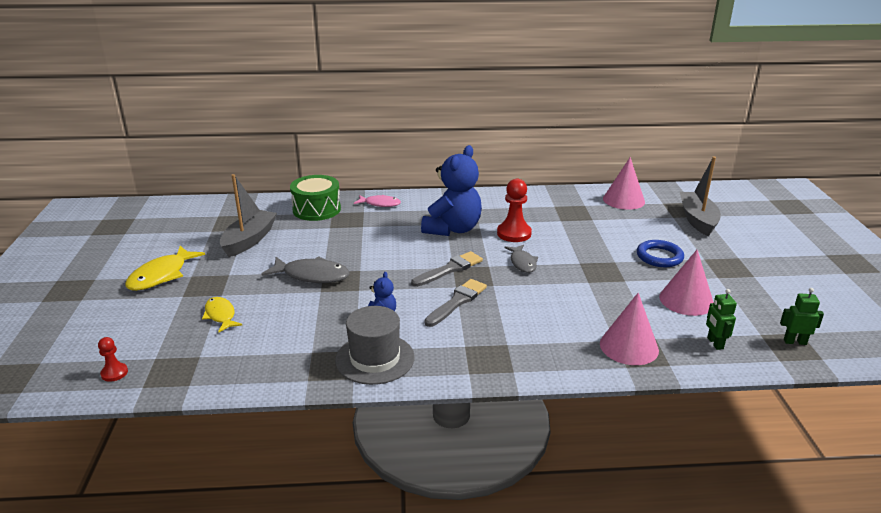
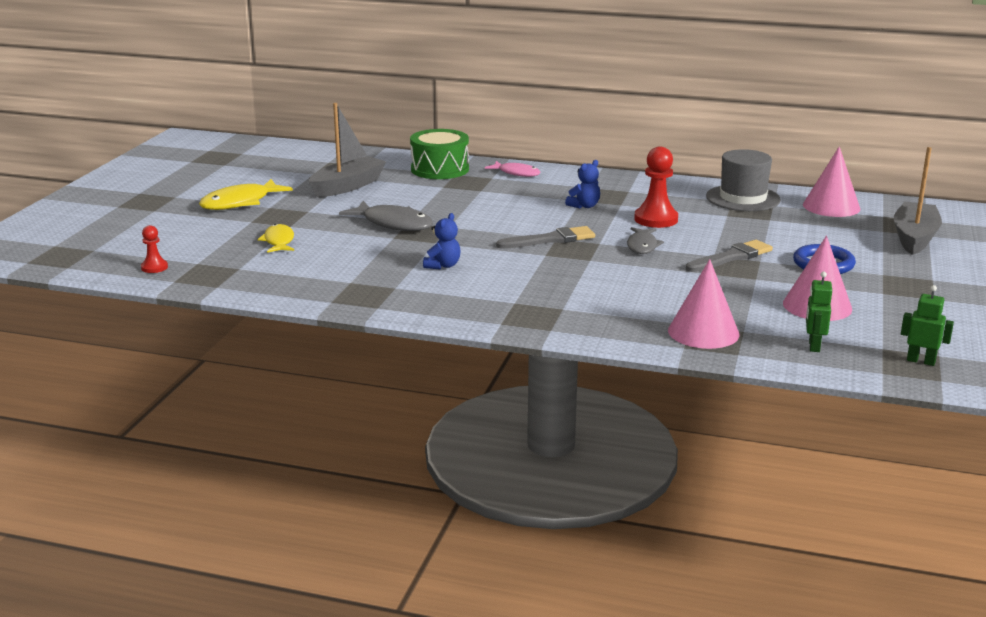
camera: 20 degrees right, 5 degrees down
(375, 359) = (410, 297): grey hat -> grey hat (743, 198)
(453, 229) = (584, 206): blue teddy bear -> blue teddy bear, size x0.45
(457, 302) = (536, 267): grey brush -> grey brush (731, 257)

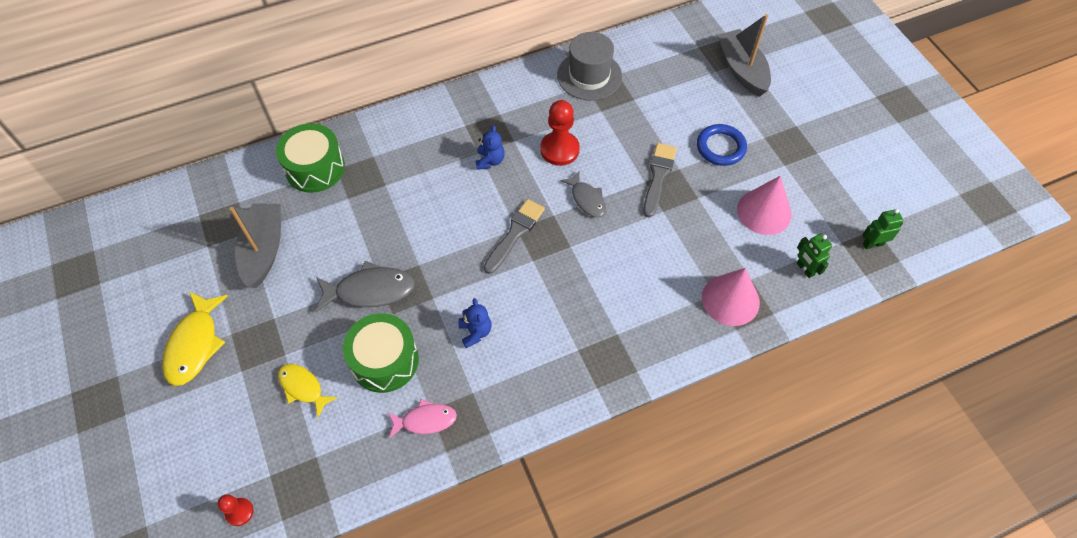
camera: 40 degrees left, 35 degrees up
(353, 252) = (384, 360): none -> green drum
(517, 173) = (386, 136): pink fish -> pink fish (425, 420)
(831, 206) = (656, 53): pink cone -> none

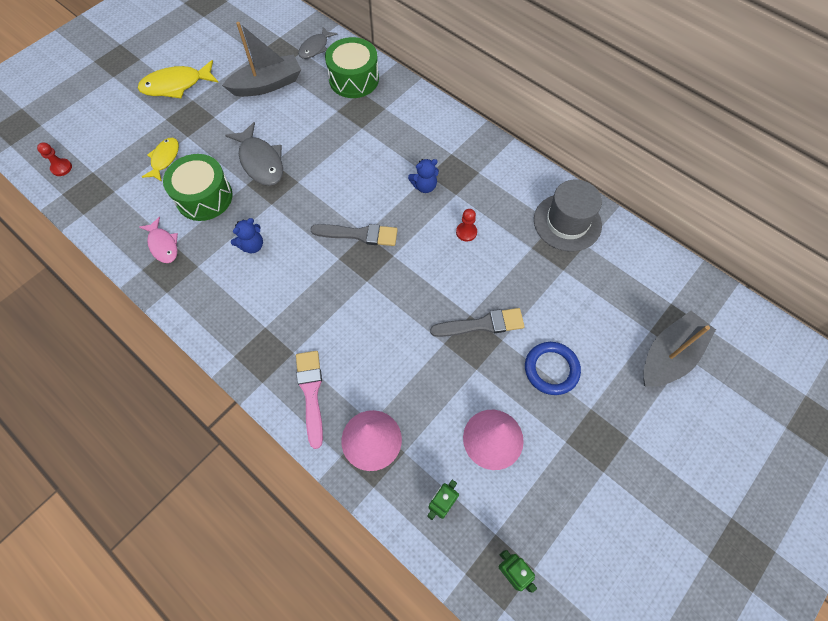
camera: 65 degrees right, 5 degrees up
(559, 149) = (466, 232): red pawn -> red pawn, size x0.54
(587, 199) = (423, 275): grey fish -> grey fish (315, 48)
(666, 332) = (311, 393): none -> pink brush

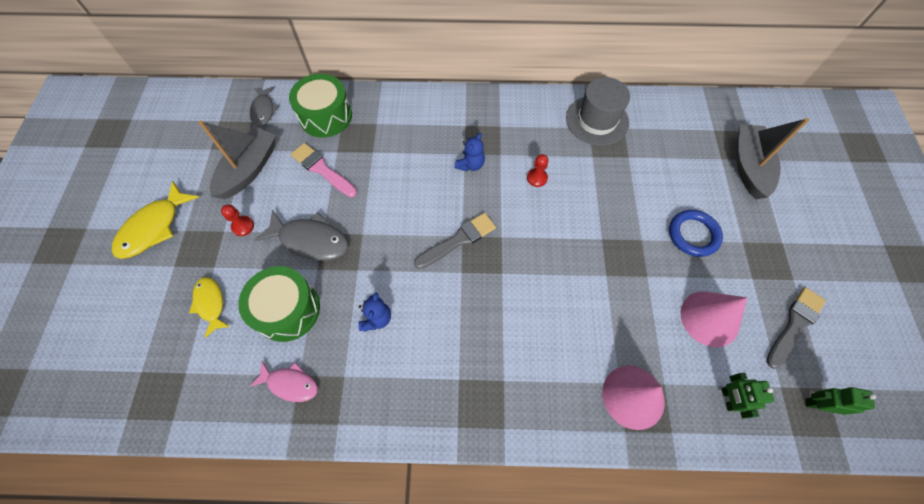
camera: 40 degrees left, 0 degrees up
(61, 168) = (99, 393): red pawn -> red pawn (243, 226)
(311, 393) = (551, 401): pink brush -> pink brush (322, 169)
(482, 324) = (617, 239): grey brush -> grey brush (794, 324)

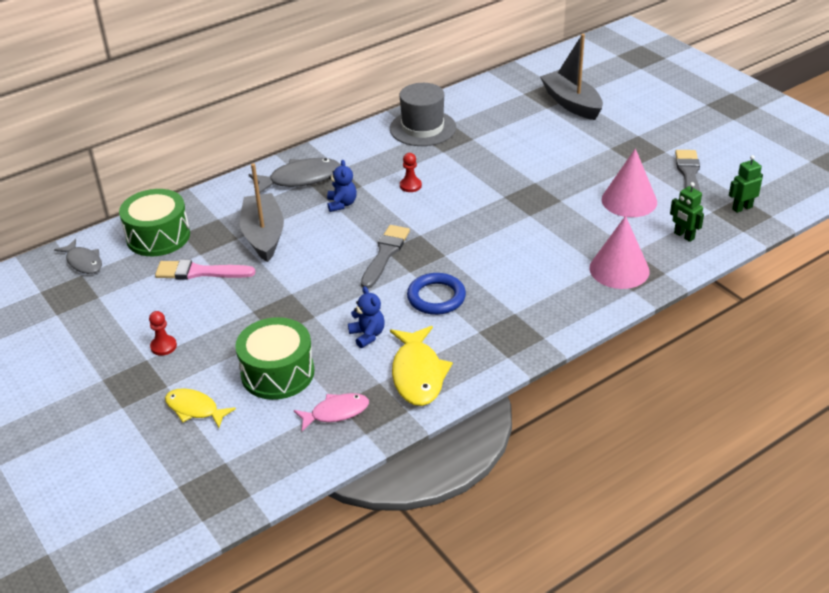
camera: 35 degrees left, 25 degrees down
(154, 228) = (64, 395): yellow fish -> yellow fish (418, 374)
(249, 169) = (121, 308): grey boat -> grey boat (264, 235)
(310, 240) = (246, 321): grey fish -> grey fish (300, 179)
(693, 235) = (570, 161): blue ring -> blue ring (436, 297)

